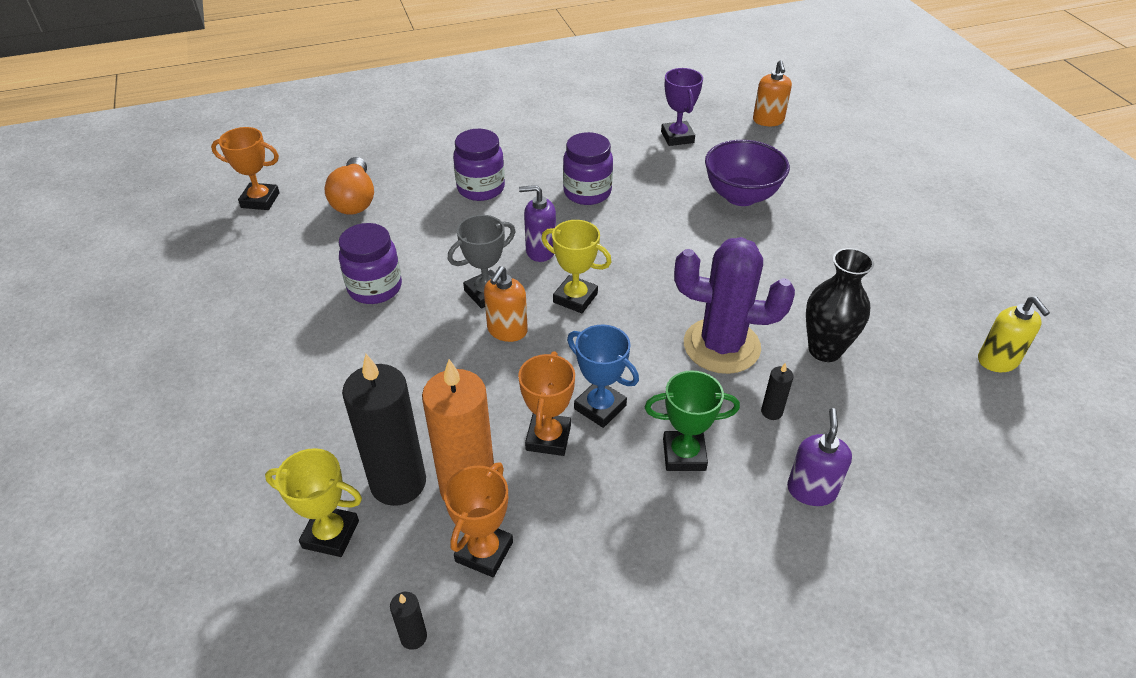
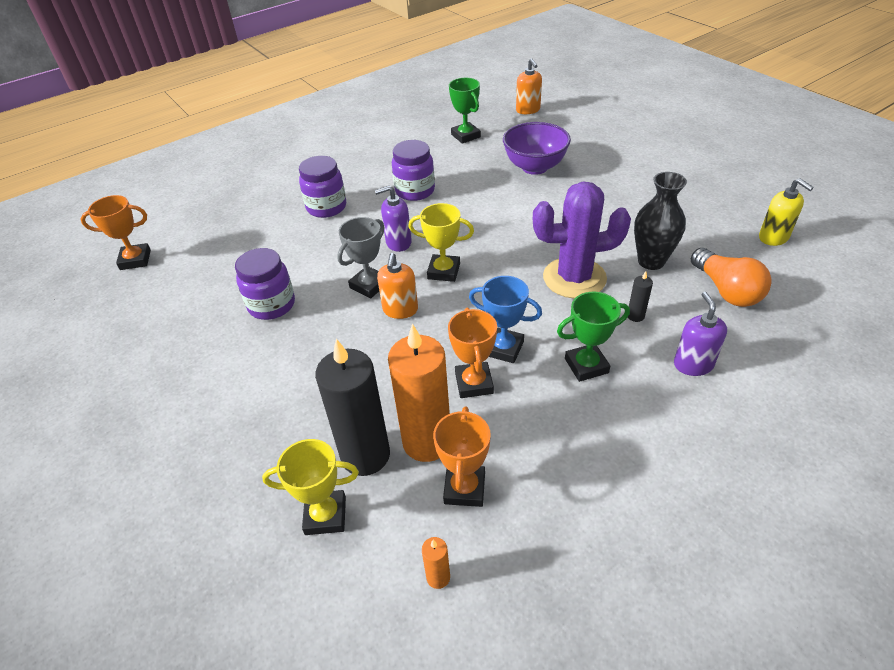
camera: 15 degrees left, 0 degrees up
(355, 200) = (221, 240): orange light bulb -> orange light bulb (726, 290)
(413, 637) = (438, 577): black candle -> orange candle
(677, 137) = (465, 136): purple trophy -> green trophy

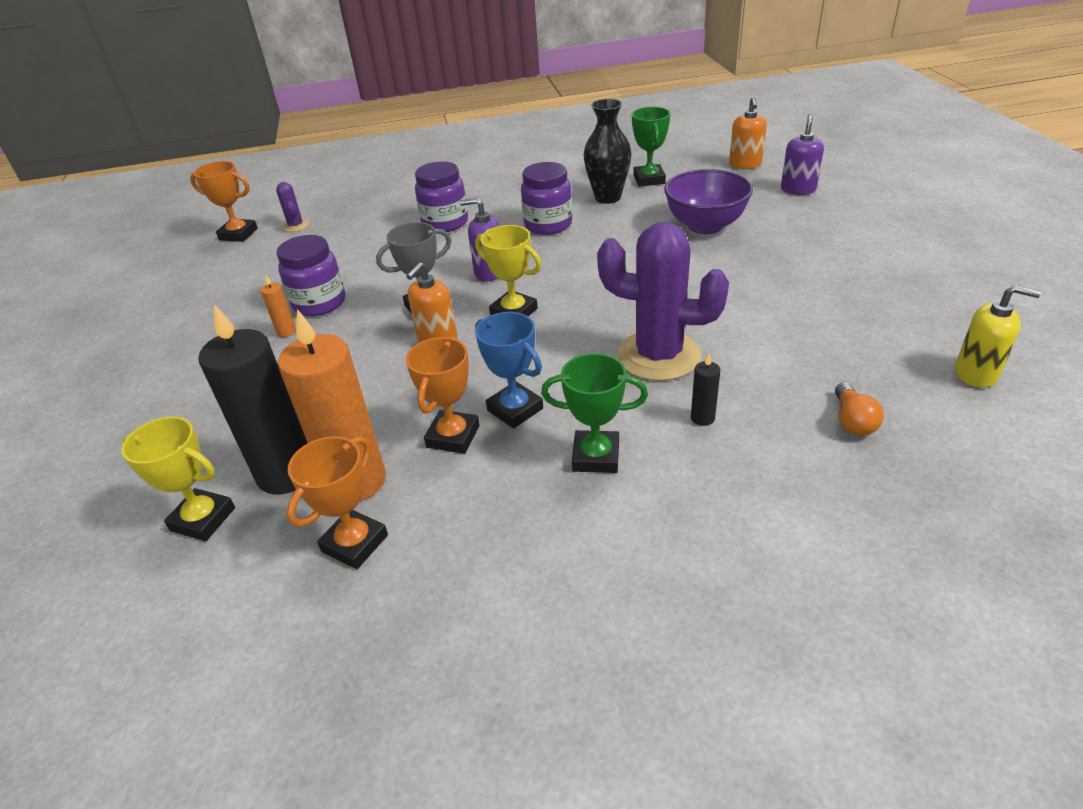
camera: 25 degrees right, 5 degrees down
(187, 239) = (296, 226): none -> purple cactus
(438, 577) = (254, 625): orange candle -> orange candle (286, 331)
(651, 261) = (773, 361): black vase -> black vase (607, 197)
(693, 364) = (735, 496): purple soap dispenser -> purple soap dispenser (798, 189)
(726, 290) = (852, 421): orange light bulb -> orange light bulb, size x0.58
(773, 237) = (976, 373): yellow soap dispenser -> yellow soap dispenser turned 60 degrees counterclockwise

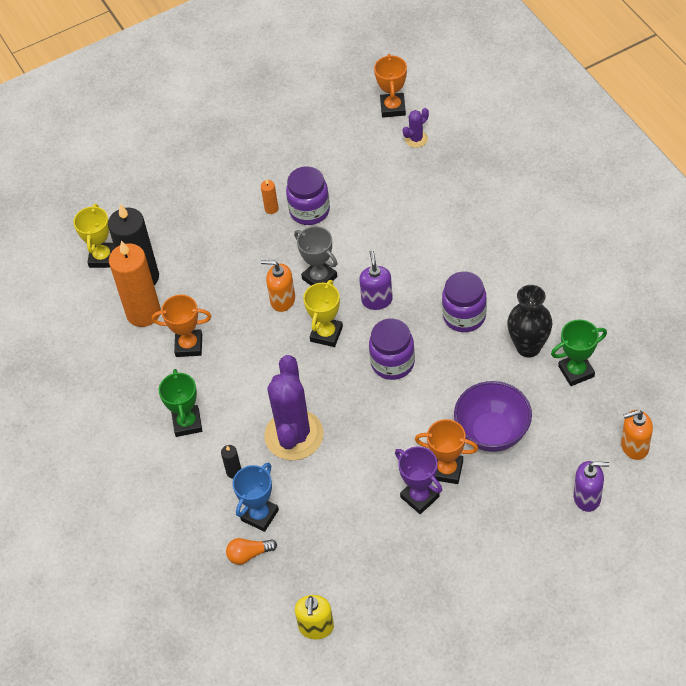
camera: 75 degrees right, 15 degrees up
(355, 543) = (101, 332): orange trophy -> orange trophy (447, 470)
(445, 223) = (448, 241): purple jar -> purple jar (392, 363)
(515, 409) = (220, 369): blue trophy -> blue trophy (260, 515)
(778, 276) = (420, 497): none -> purple trophy

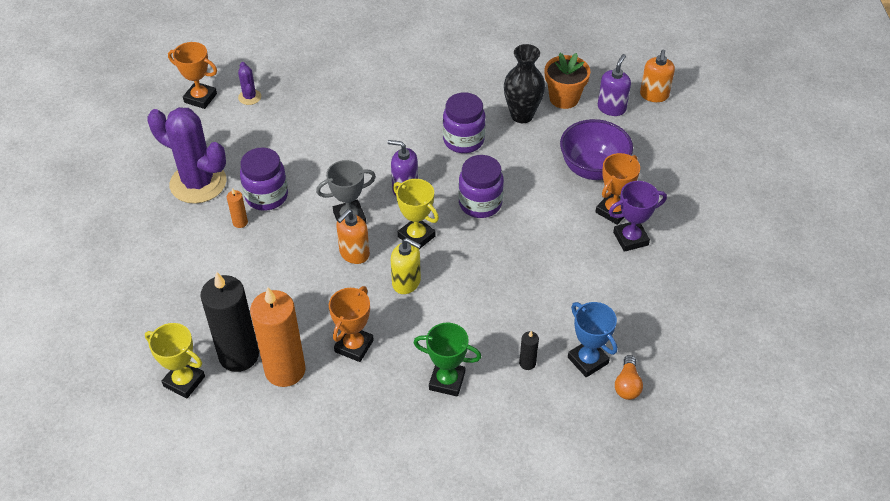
camera: 70 degrees left, 5 degrees down
(294, 435) = (513, 301): purple cactus -> purple cactus (198, 183)
(316, 627) = (730, 361): yellow soap dispenser -> yellow soap dispenser (406, 282)
(576, 371) = (564, 98): green trophy -> orange flower pot
(587, 497) = (686, 138): purple soap dispenser -> purple soap dispenser (611, 108)

